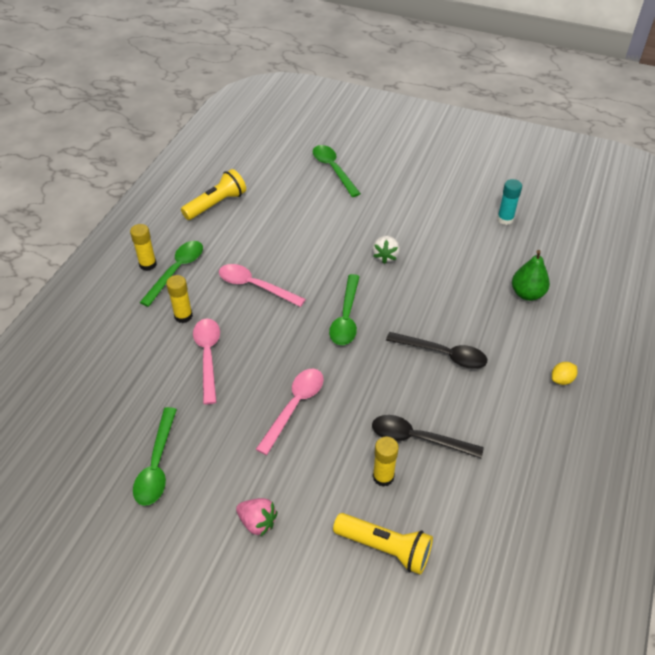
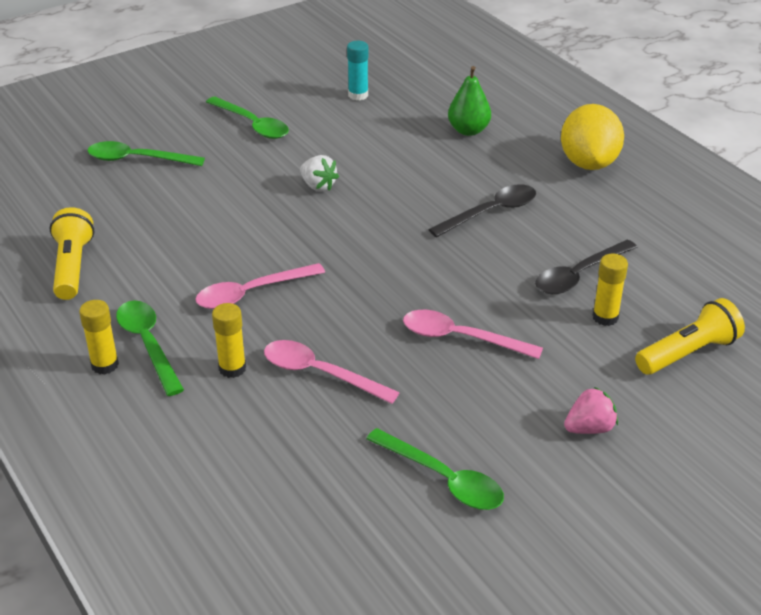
camera: 55 degrees left, 10 degrees down
(294, 406) = (461, 338): pink spoon -> pink spoon turned 45 degrees counterclockwise
(346, 317) = (374, 249): green spoon -> green spoon (252, 125)
(562, 379) = (588, 163): yellow lemon -> yellow lemon, size x2.45

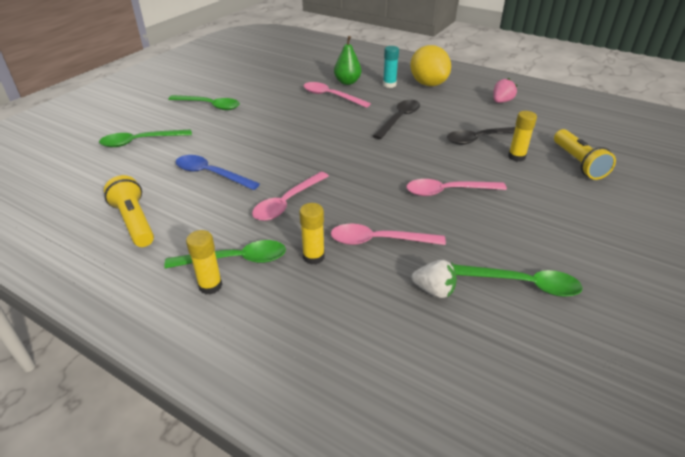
camera: 25 degrees left, 0 degrees up
(148, 344) = (235, 259): green spoon -> green spoon turned 135 degrees clockwise
(190, 229) = (211, 174): none -> blue spoon
(318, 186) = (280, 129): white strawberry -> white strawberry (434, 290)
(358, 95) = (266, 78): turquoise glue stick -> turquoise glue stick (389, 85)
(425, 150) = (331, 96): none -> pink spoon
(579, 275) = (480, 139): black spoon -> black spoon turned 45 degrees clockwise
(589, 428) = (573, 221): pink strawberry -> pink strawberry (501, 101)
(688, 353) = (578, 163): yellow flashlight -> yellow flashlight turned 135 degrees clockwise

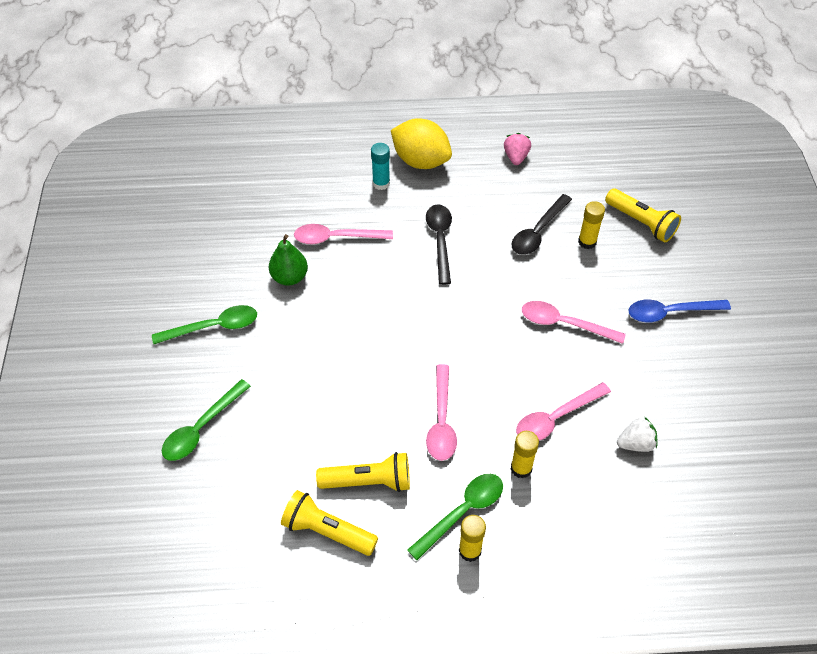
camera: 35 degrees left, 15 degrees up
(196, 210) = (368, 481): none -> yellow flashlight
(211, 174) = (332, 428): blue spoon -> blue spoon (670, 312)
(347, 82) = (331, 202): green pear -> green pear (289, 277)
(448, 191) = (564, 324): pink spoon -> pink spoon turned 60 degrees clockwise
(523, 284) = (689, 397): green spoon -> none

